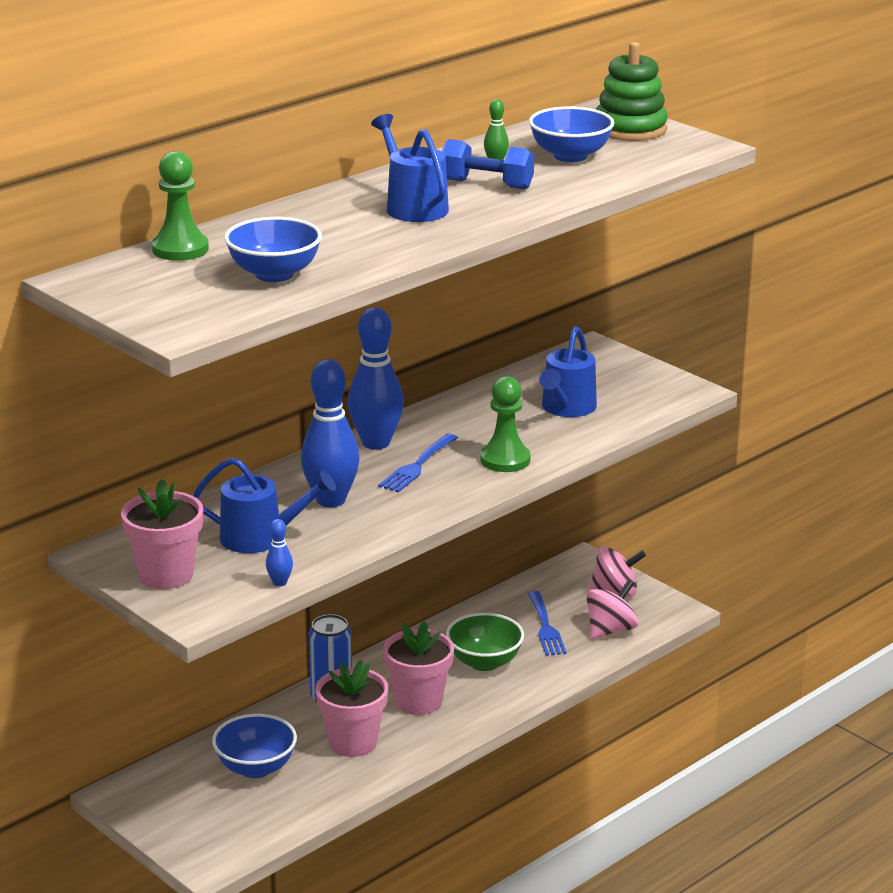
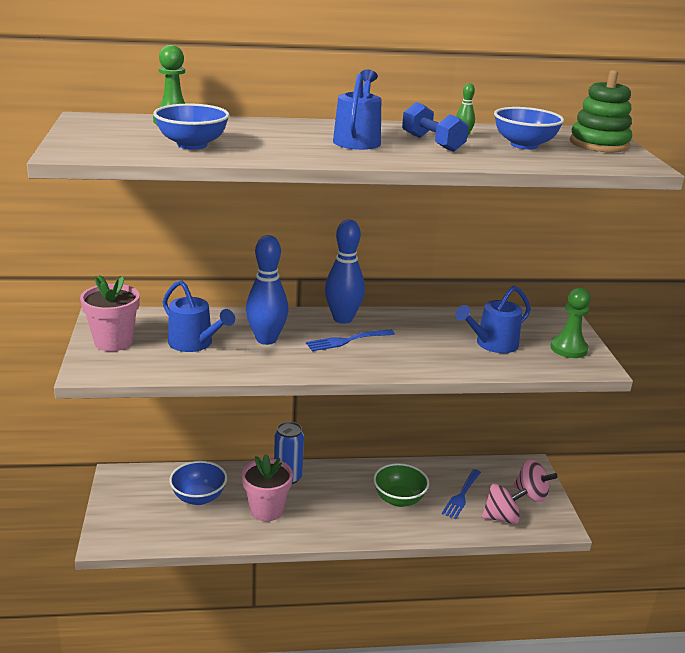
camera: 35 degrees right, 0 degrees up
(280, 583) = (161, 373): blue bowling pin -> none
(418, 701) = (332, 504): pink flower pot -> none
(505, 460) = (406, 359): green pawn -> green pawn (568, 349)

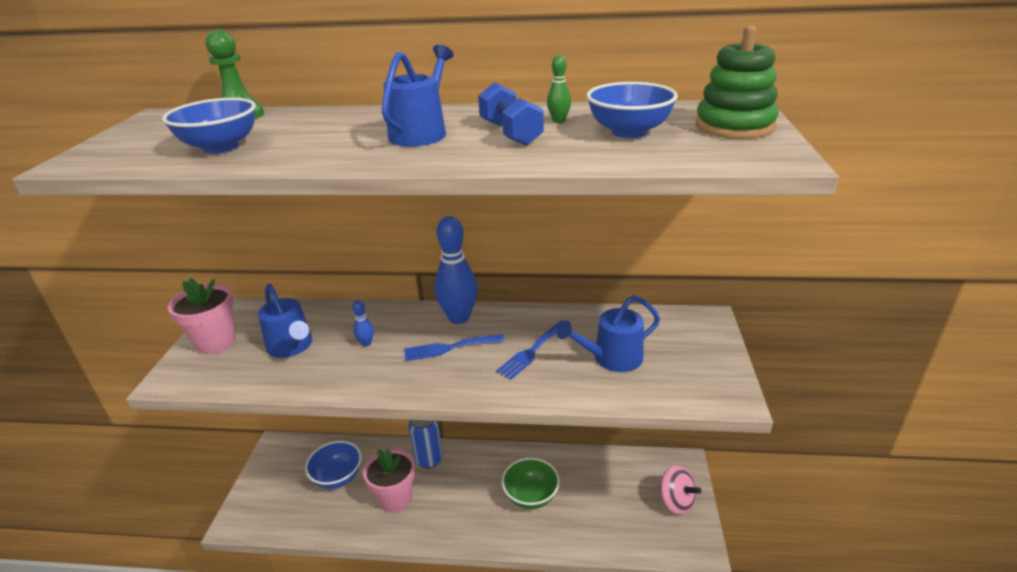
camera: 15 degrees right, 5 degrees up
(266, 339) = (366, 343): blue bowling pin -> blue bowling pin, size x0.44
(461, 496) = (598, 497): blue fork -> blue fork (532, 351)
(501, 518) = (634, 530): pink spinning top -> none
(568, 349) = (702, 368): green pawn -> none

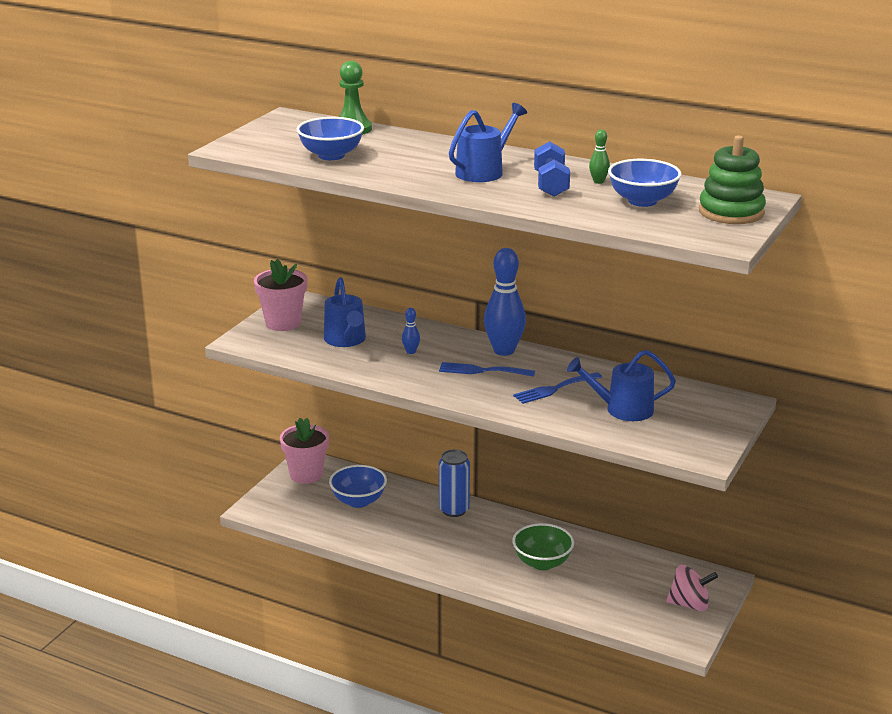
camera: 20 degrees right, 5 degrees down
(395, 498) = (408, 530): pink flower pot -> pink flower pot (306, 475)
(675, 501) = (689, 604): pink spinning top -> pink spinning top turned 60 degrees counterclockwise

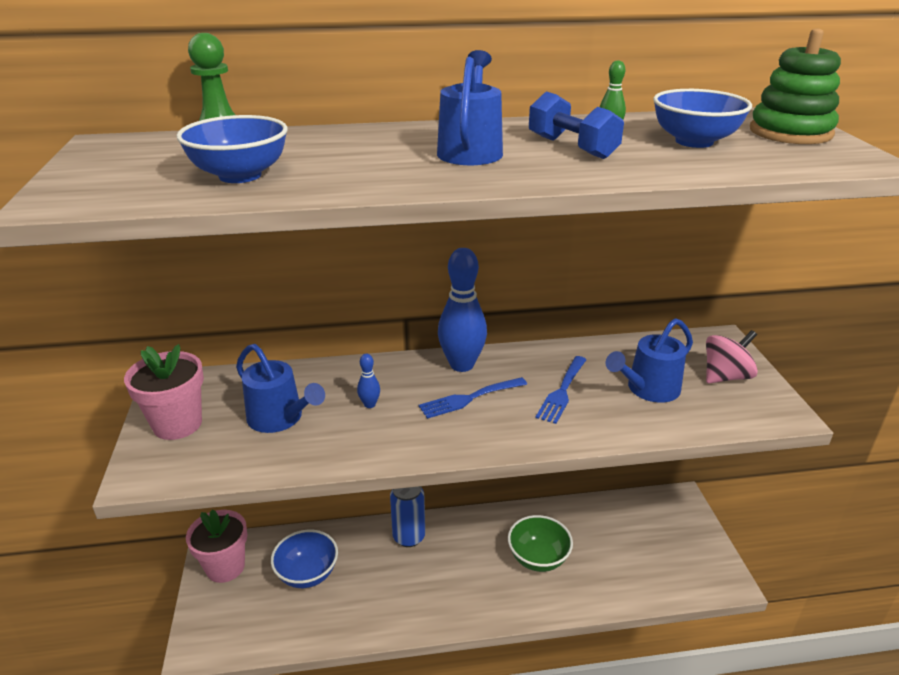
camera: 35 degrees left, 5 degrees up
(689, 604) = (688, 539): pink spinning top -> pink spinning top (725, 376)

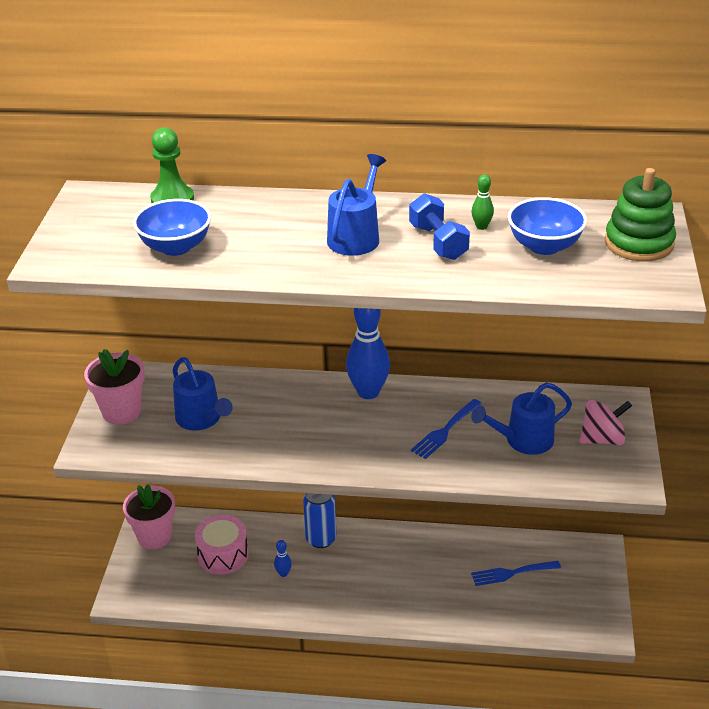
camera: 15 degrees right, 5 degrees up
(307, 574) = (223, 555): blue bowl -> pink drum
(369, 404) = (277, 418): blue bowling pin -> blue bowling pin (283, 573)
(469, 398) = (362, 425): blue fork -> blue fork (511, 573)
(538, 558) = (433, 578): green bowl -> none

